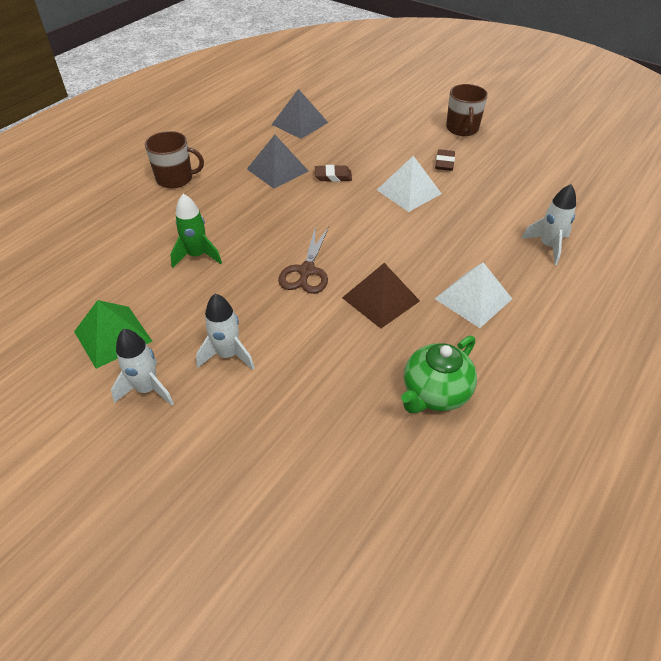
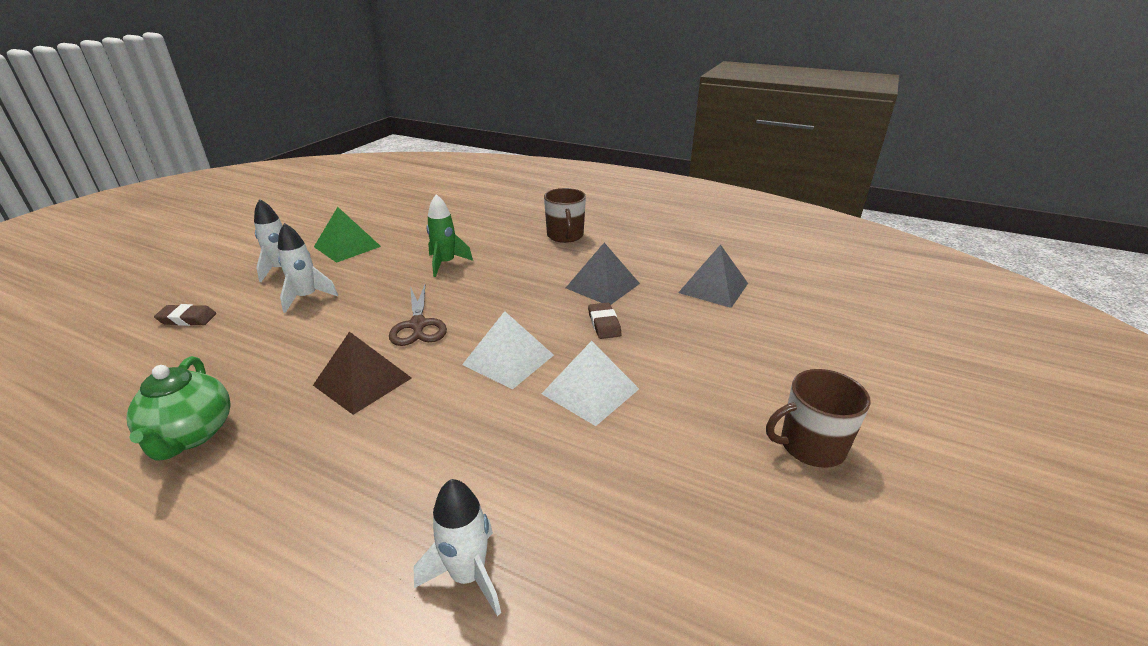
camera: 80 degrees right, 15 degrees down
(306, 271) = (418, 325): brown scissors -> brown scissors turned 105 degrees counterclockwise
(435, 393) = (191, 435): green teapot -> green teapot turned 135 degrees counterclockwise
(444, 163) = (684, 426): brown eraser -> brown eraser (187, 319)
(473, 298) = (346, 468): white pyramid -> white pyramid (508, 359)

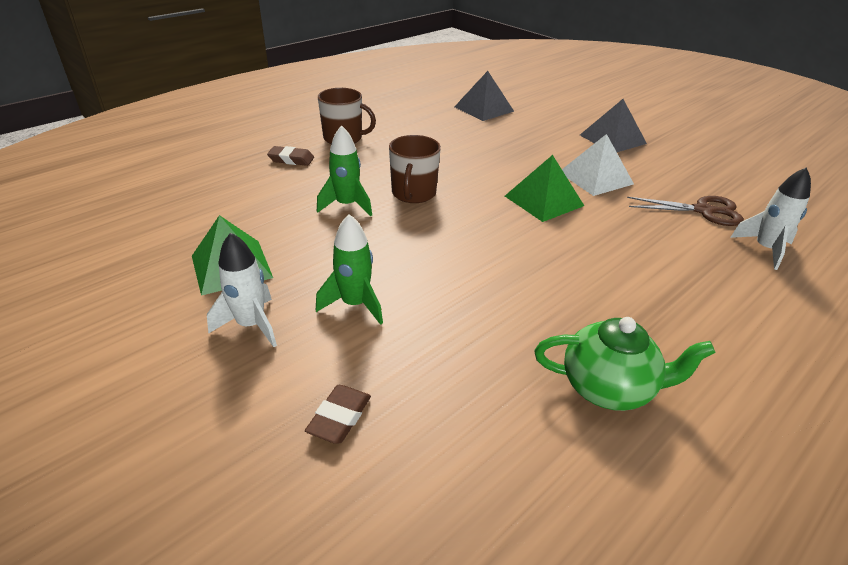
camera: 70 degrees left, 5 degrees up
(307, 297) = (355, 304): white rocket -> green rocket
(362, 381) = (549, 274): brown pyramid -> none
(418, 325) = (466, 235): brown scissors -> brown scissors (703, 211)
(508, 359) = (543, 200): white pyramid -> green pyramid
(602, 285) = (452, 143): grey pyramid -> grey pyramid (612, 139)
(604, 324) = (511, 155): brown eraser -> brown eraser (291, 159)
(810, 446) = (662, 131): brown mug -> brown mug (413, 193)

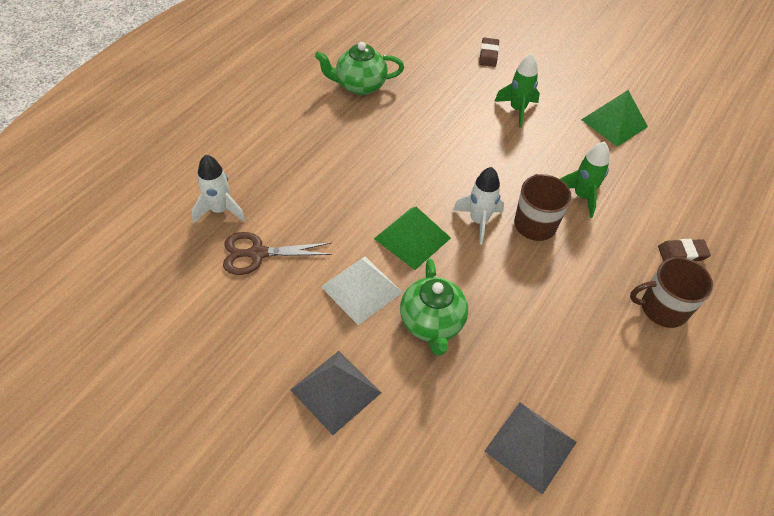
camera: 165 degrees right, 15 degrees up
(251, 325) = (566, 88): white rocket -> white rocket (478, 221)
(536, 155) = (432, 323): none -> green teapot

